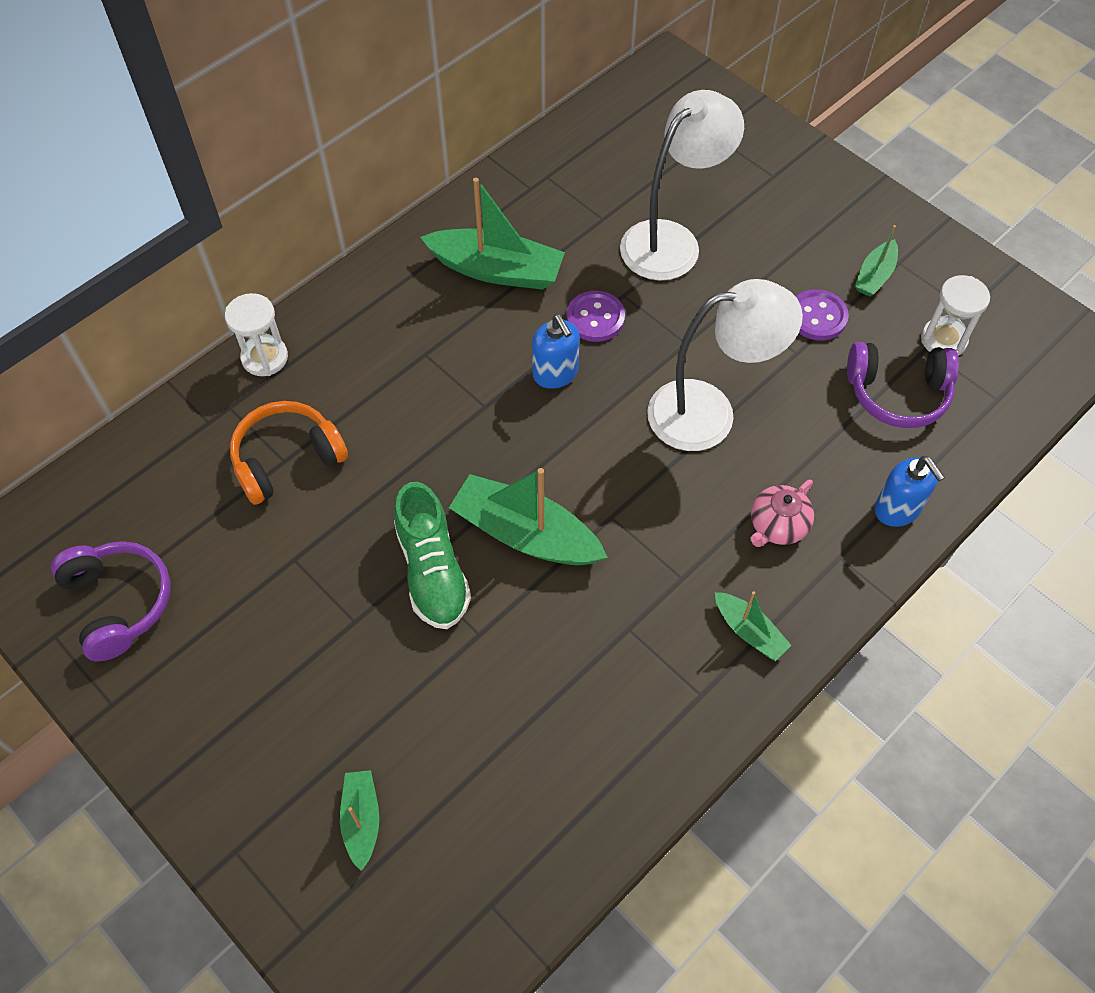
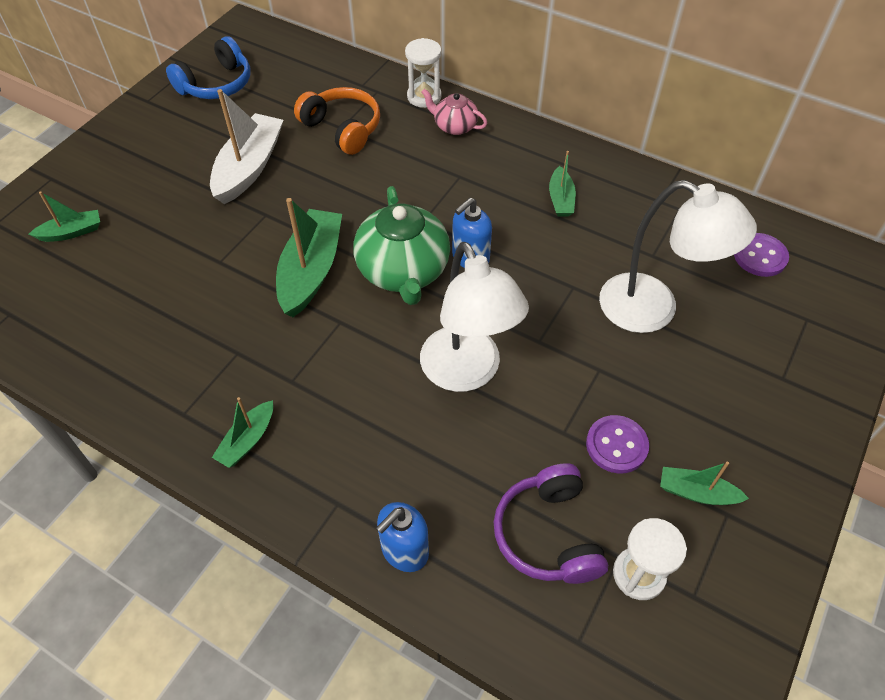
camera: 75 degrees right, 5 degrees down
(119, 603) = (216, 84): purple headphones -> blue headphones
(318, 580) = (249, 167): none -> white boat
(432, 571) = (268, 224): green shoe -> none
(496, 270) = (561, 199): green boat -> green boat, size x0.53
(555, 441) = (403, 271): none -> green teapot
(595, 318) = (539, 272): purple button -> purple button (760, 256)
(777, 525) = (360, 446): pink teapot -> pink teapot (454, 126)

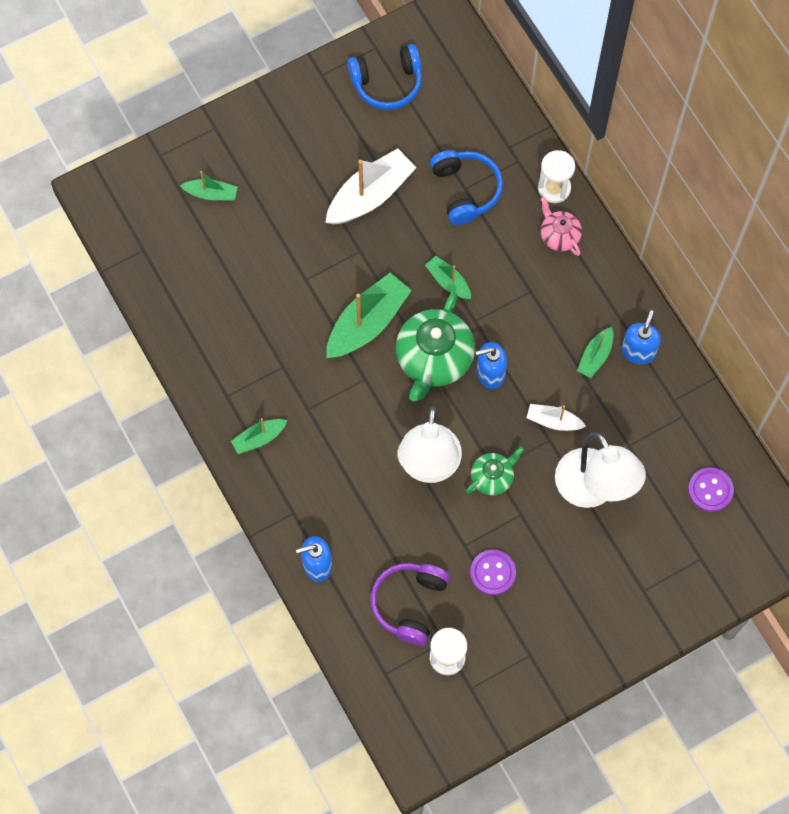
camera: 30 degrees right, 15 degrees up
(342, 128) = (466, 190): orange headphones -> blue headphones
(543, 349) = (492, 477): none -> green teapot
(564, 269) = (553, 421): none -> white boat
(596, 179) = (638, 351): none -> blue soap dispenser
(696, 492) = (520, 631): green boat -> green boat (448, 281)

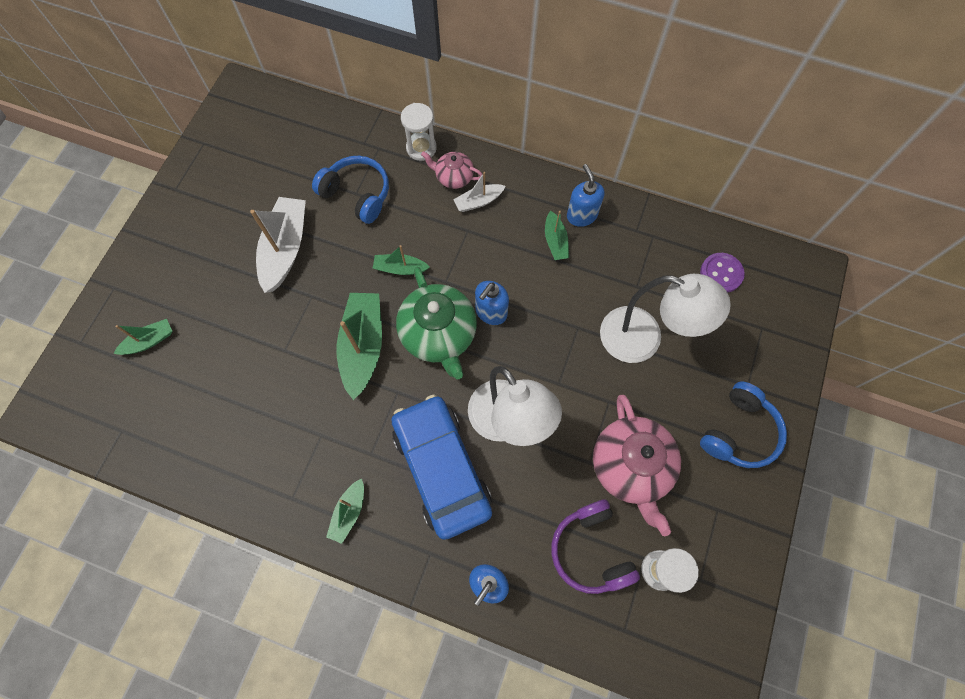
camera: 40 degrees left, 0 degrees up
(350, 461) = (441, 468): none -> blue car
(387, 83) = (233, 161): blue headphones -> blue headphones (739, 432)
(492, 477) = (563, 390): green teapot -> none
(492, 573) = (630, 466): purple button -> pink teapot
(553, 421) = (568, 311): white boat -> white boat (478, 201)

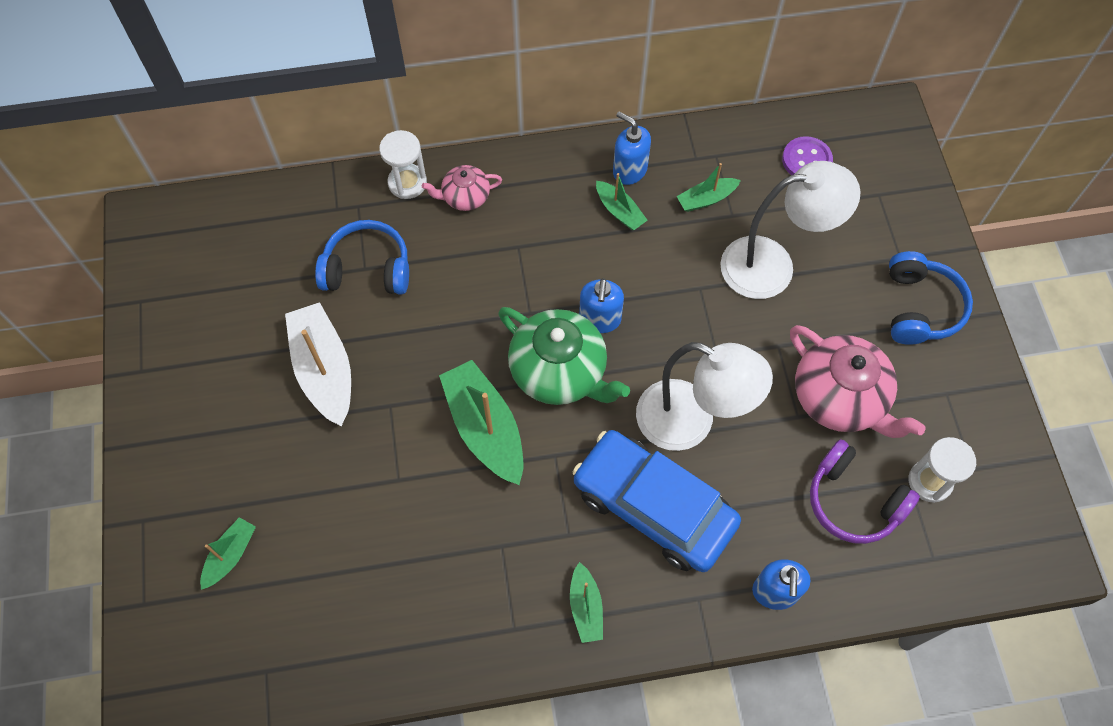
camera: 30 degrees left, 5 degrees down
(400, 268) = (470, 324): green boat -> green boat (706, 199)
(478, 201) = (510, 210): white boat -> none

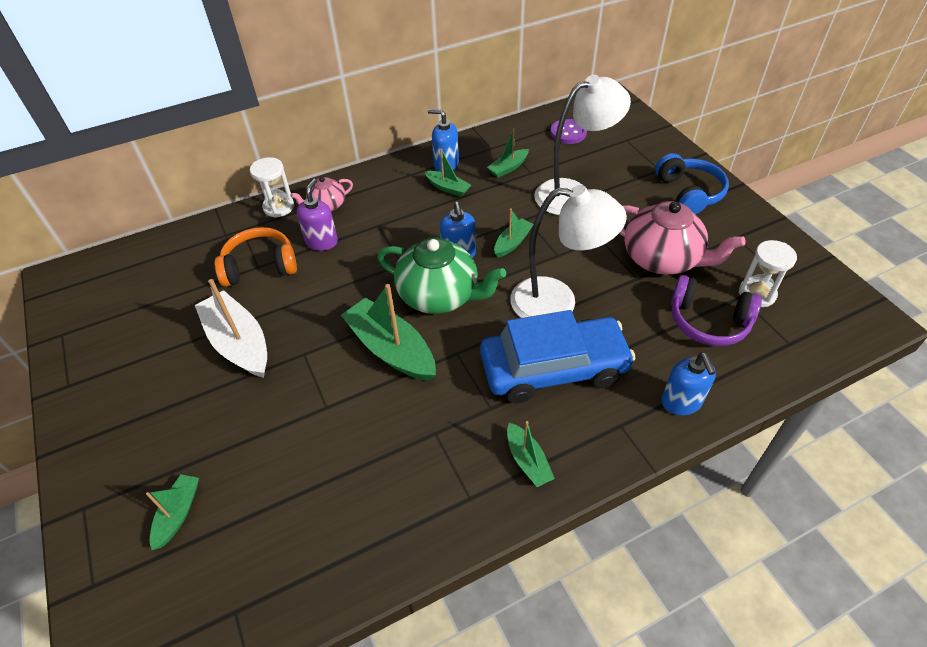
camera: 15 degrees left, 15 degrees down
(367, 268) = (260, 266): blue headphones -> orange headphones
(446, 253) = (322, 242): none -> purple soap dispenser
(653, 507) = (553, 368): blue car -> blue car turned 150 degrees clockwise
(669, 320) = (512, 243): none -> green boat

